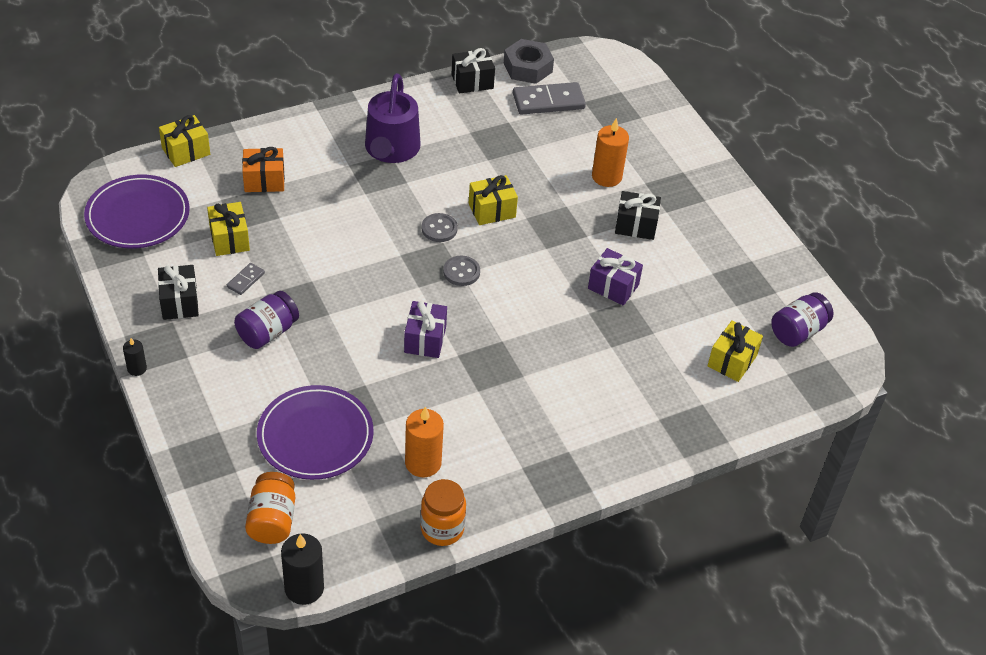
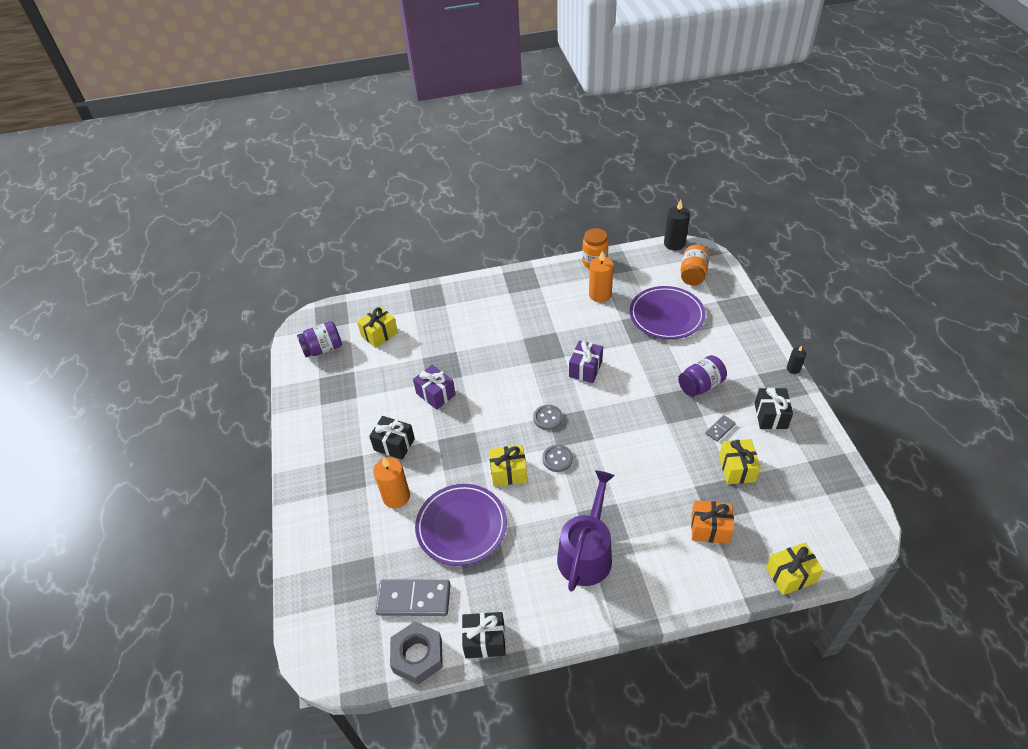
camera: 160 degrees left, 0 degrees up
(138, 215) = (822, 502): purple plate -> purple plate (461, 526)

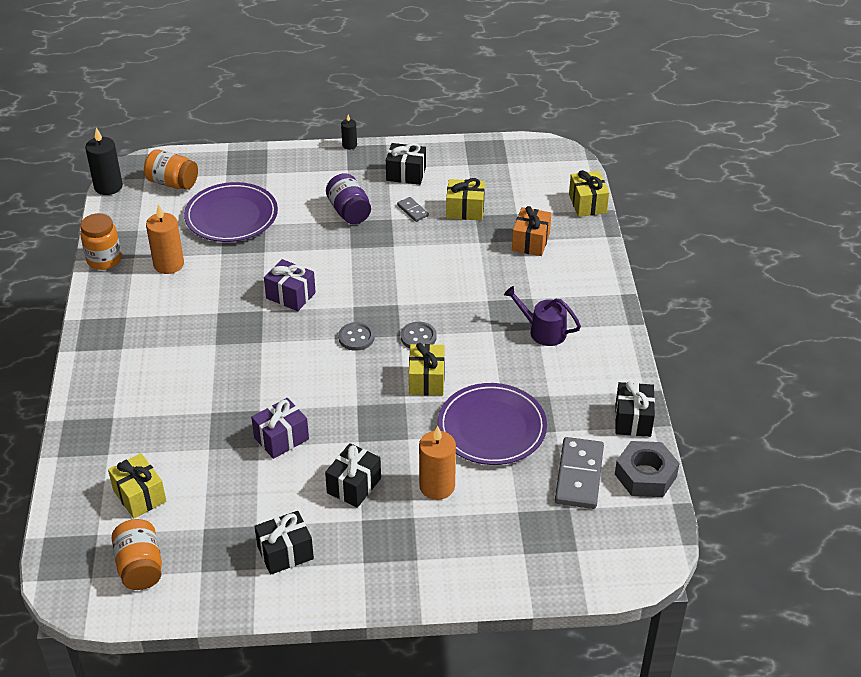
camera: 85 degrees left, 5 degrees down
(323, 349) = (140, 567): purple jar -> orange jar
(333, 417) = (285, 553): none -> black gift
(586, 553) = (543, 331): purple watering can -> purple watering can, size x0.62

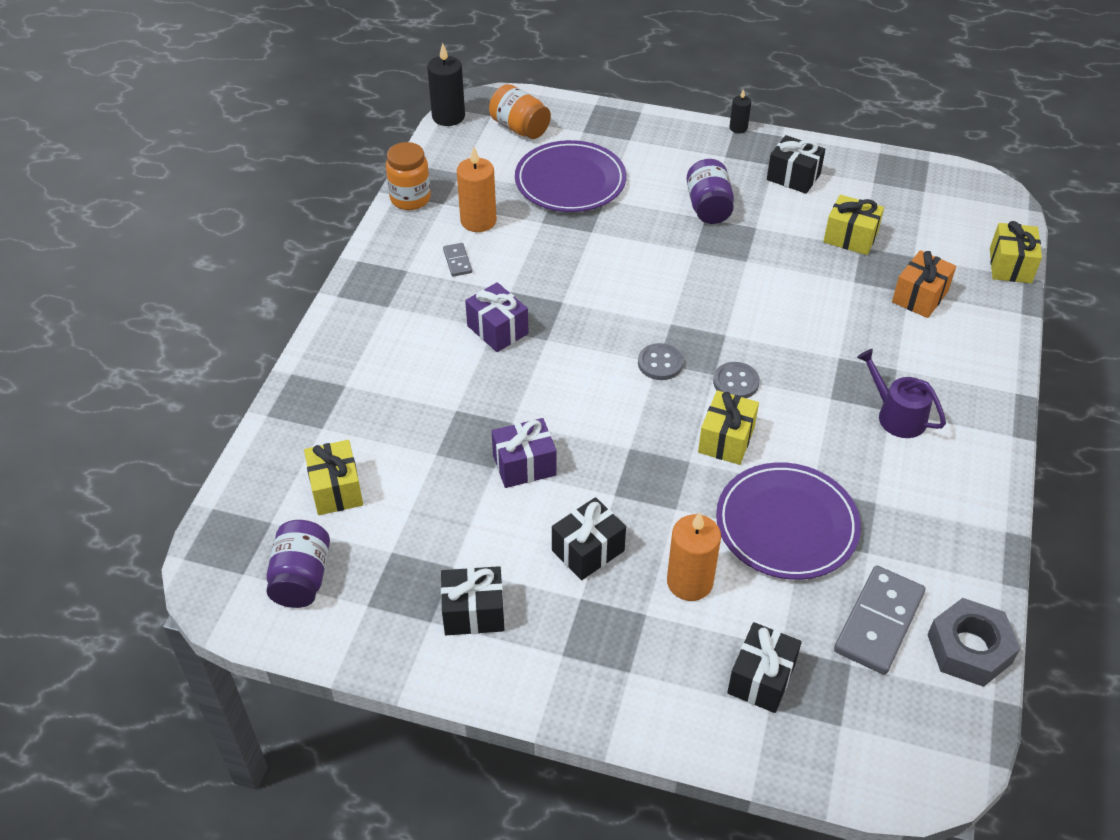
camera: 20 degrees right, 5 degrees up
(140, 567) = (301, 578): orange jar -> purple jar
(290, 295) = (602, 292): purple gift -> purple gift (497, 330)
(412, 210) = (785, 223): grey domino -> grey domino (457, 261)
(633, 420) = (977, 567): black gift -> black gift (761, 678)

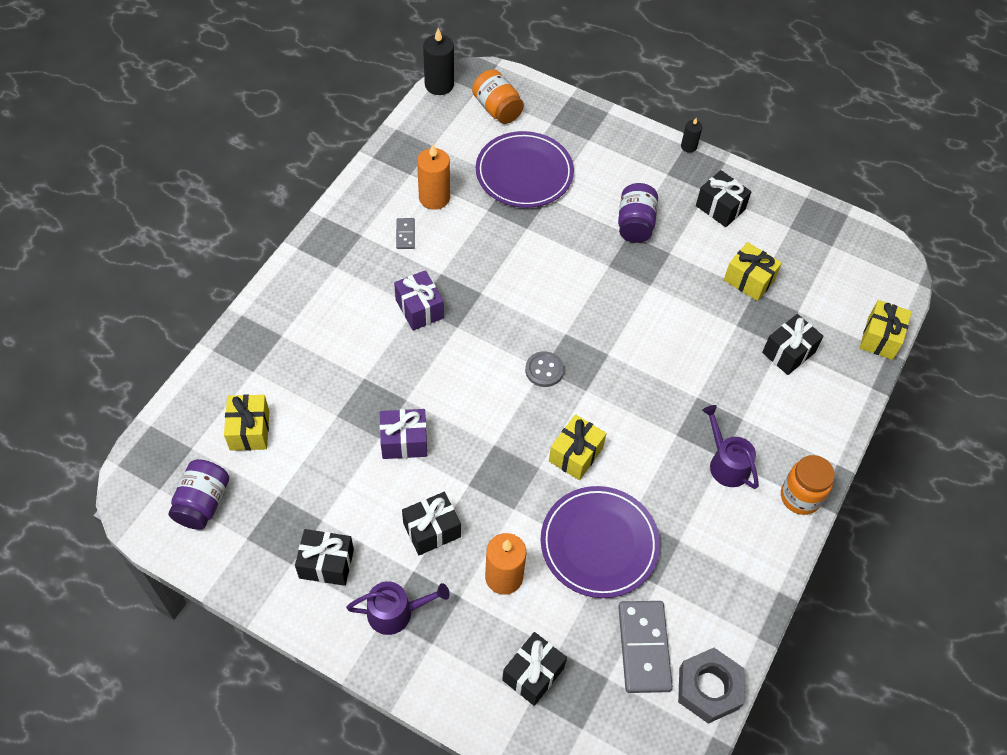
camera: 10 degrees right, 10 degrees up
(410, 199) = (383, 163): orange jar -> orange jar (800, 497)
(574, 647) = (395, 612): none -> purple watering can
(736, 382) = (601, 402): grey button -> none
(878, 622) = (643, 647): grey domino -> grey domino turned 45 degrees counterclockwise
(920, 297) = (788, 352): orange gift -> black gift

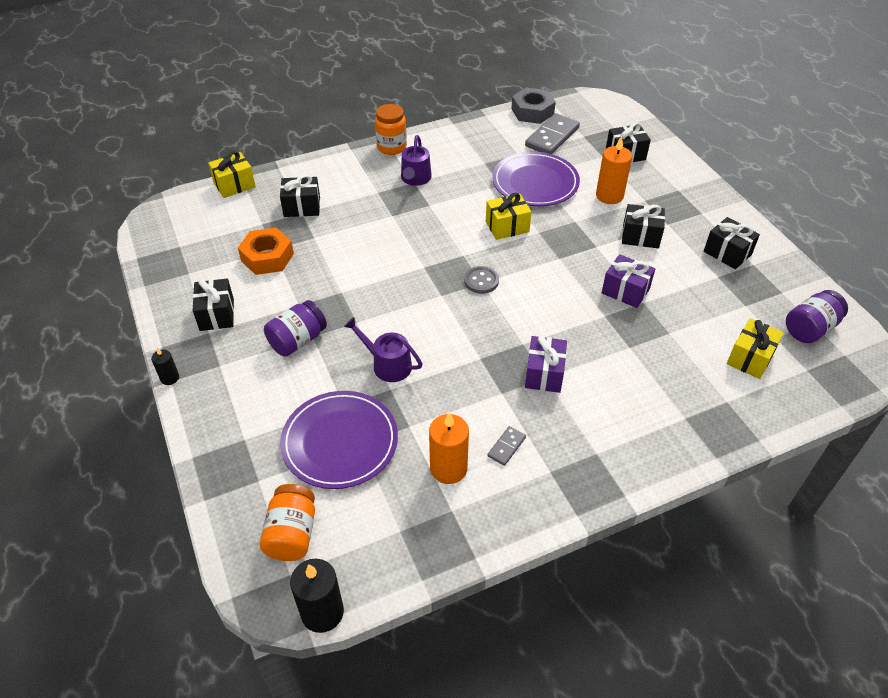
camera: 140 degrees left, 10 degrees down
(395, 612) = (692, 211): purple watering can -> purple watering can (387, 365)
(749, 280) = (267, 257): yellow gift -> orange nut

